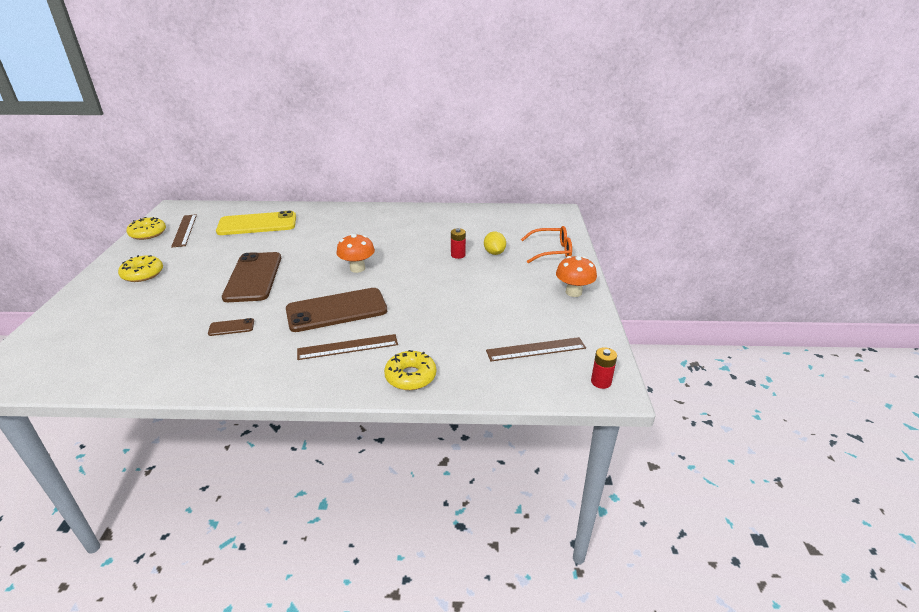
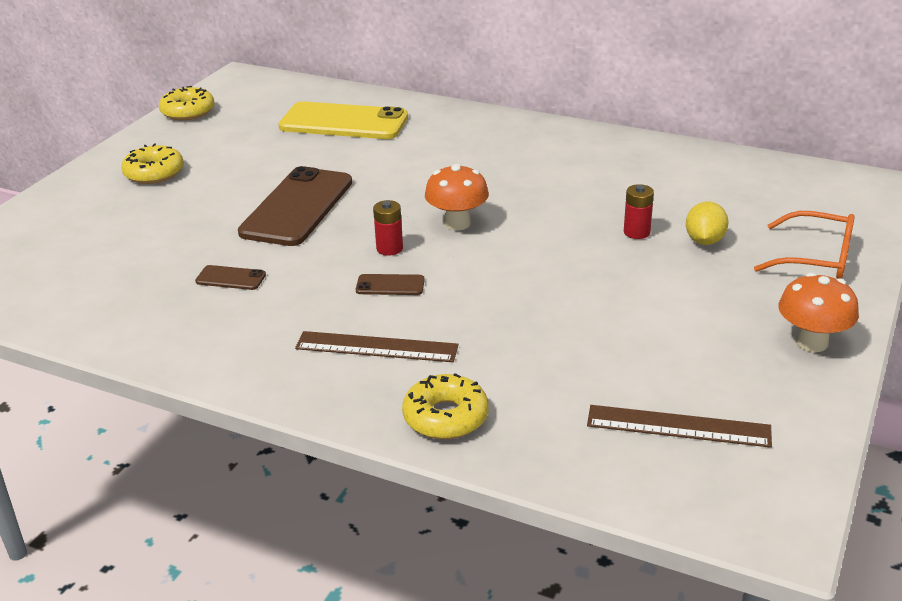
camera: 25 degrees right, 0 degrees up
(184, 230) = (238, 115): brown ruler -> none
(336, 310) = (390, 285): brown phone -> brown phone, size x0.42
(601, 382) = (763, 512): red battery -> red battery (389, 248)

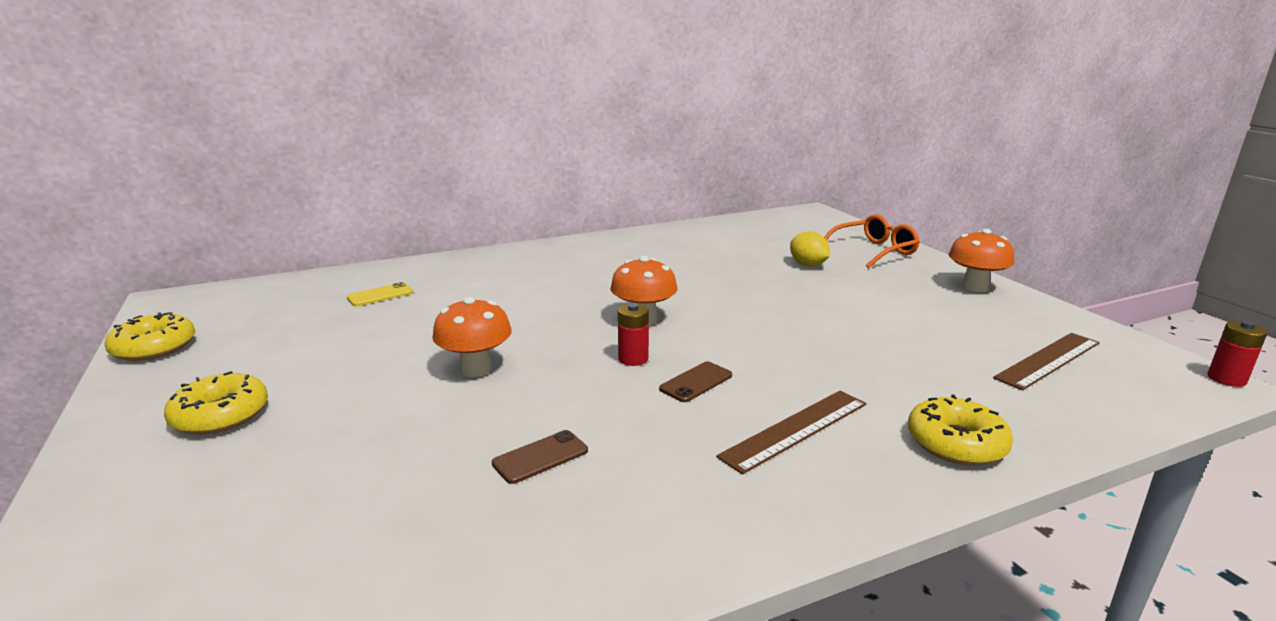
camera: 50 degrees left, 10 degrees down
(297, 207) = (476, 369): brown phone -> orange mushroom
(344, 122) = (380, 295): yellow phone -> yellow phone, size x0.42
(636, 232) = (764, 276): red battery -> red battery (1226, 379)

